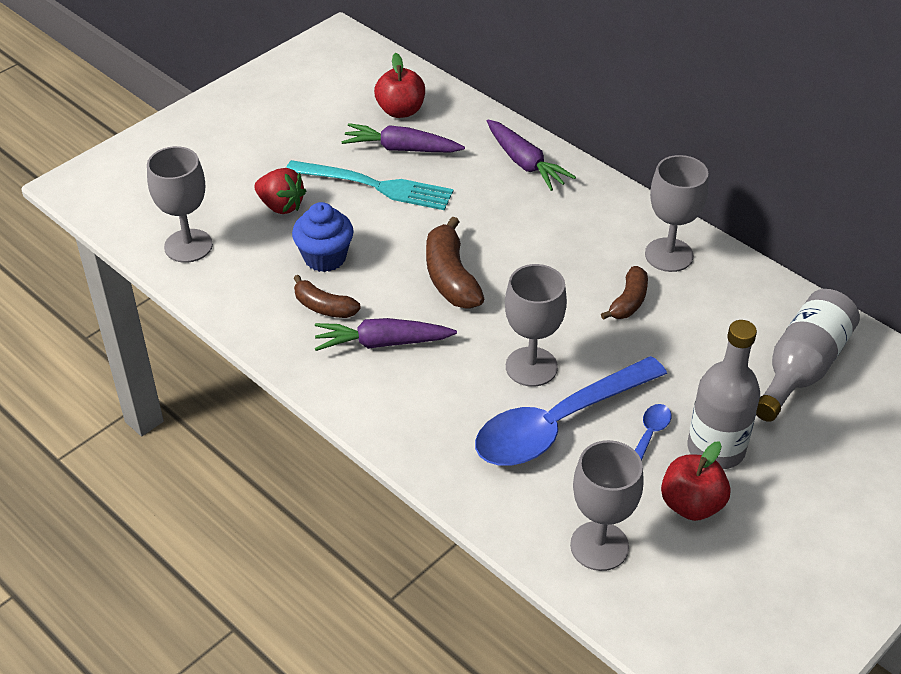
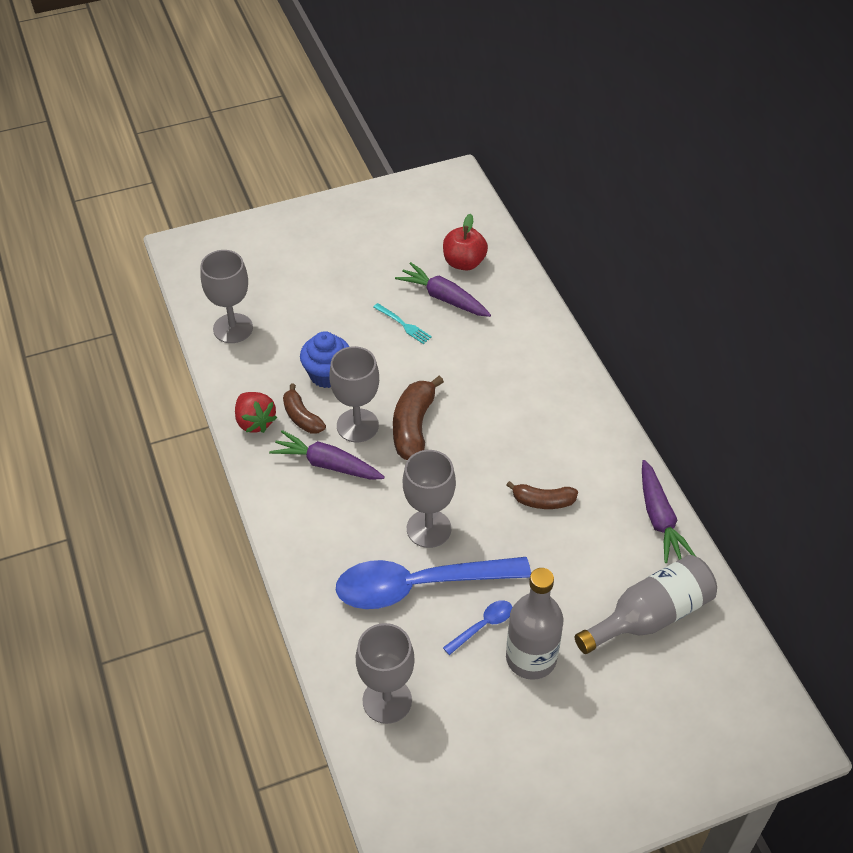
camera: 25 degrees right, 5 degrees up
(281, 206) = (320, 317): red strawberry -> red strawberry (255, 422)
(376, 186) = (404, 325): turquoise fork -> turquoise fork, size x0.48
(525, 163) = (536, 345): purple carrot -> purple carrot (659, 519)
(628, 302) = (543, 501): brown banana -> brown banana turned 45 degrees clockwise
(669, 255) = (603, 471): grey goblet -> grey goblet (357, 425)
(691, 504) = (480, 697): red apple -> none

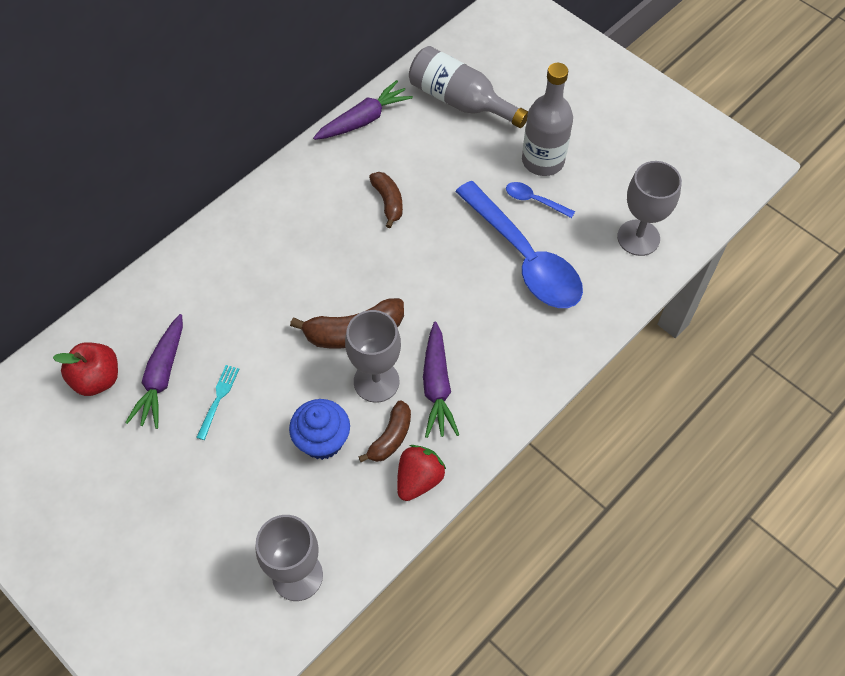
camera: 115 degrees left, 10 degrees up
(428, 528) = (463, 273): grey goblet -> none

